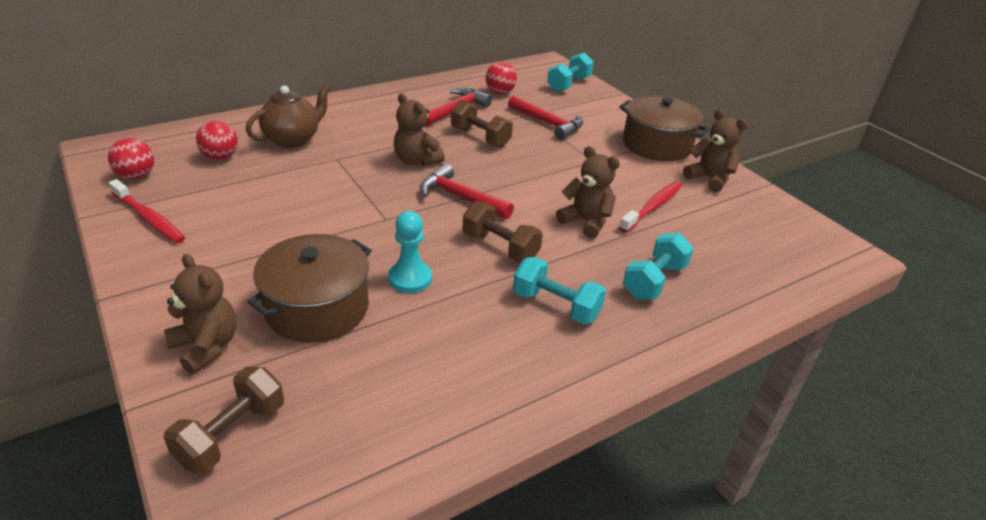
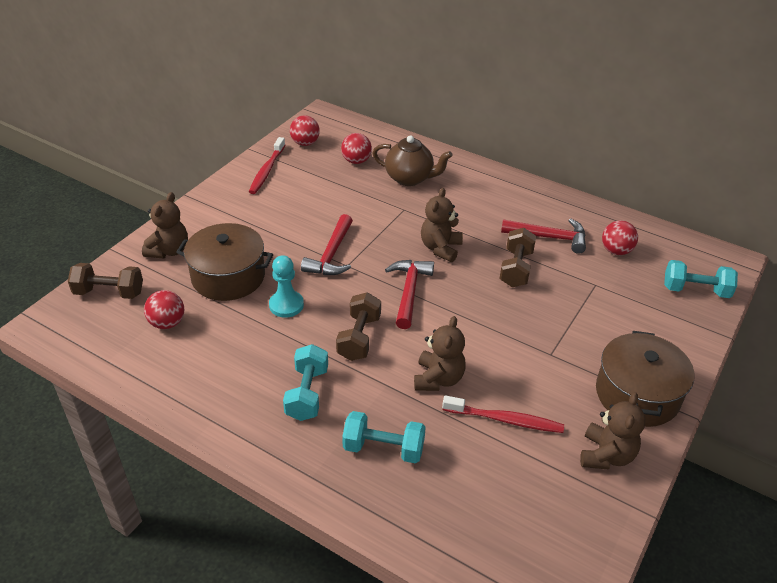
camera: 65 degrees right, 5 degrees up
(354, 387) = (167, 323): none -> red ball
(548, 123) = (590, 302): red hammer -> red hammer (331, 255)

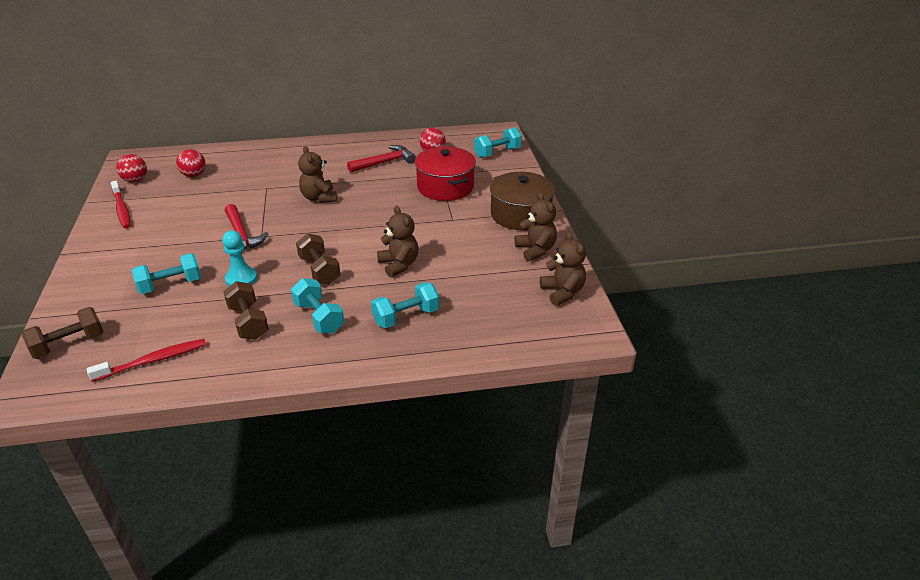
camera: 40 degrees left, 5 degrees down
(167, 323) = (152, 336): red ball -> none
(169, 250) = (93, 294): brown teddy bear -> brown teddy bear (562, 292)
(228, 276) = (170, 285): brown pot -> turquoise dumbbell
(409, 291) = (325, 230): red hammer -> none
(410, 178) = (249, 169): brown teapot -> none
(505, 420) = (463, 263): red toothbrush -> red toothbrush (153, 361)
(516, 269) = (382, 187): brown dumbbell -> brown dumbbell (248, 322)
(585, 306) = (445, 187): none -> red pot

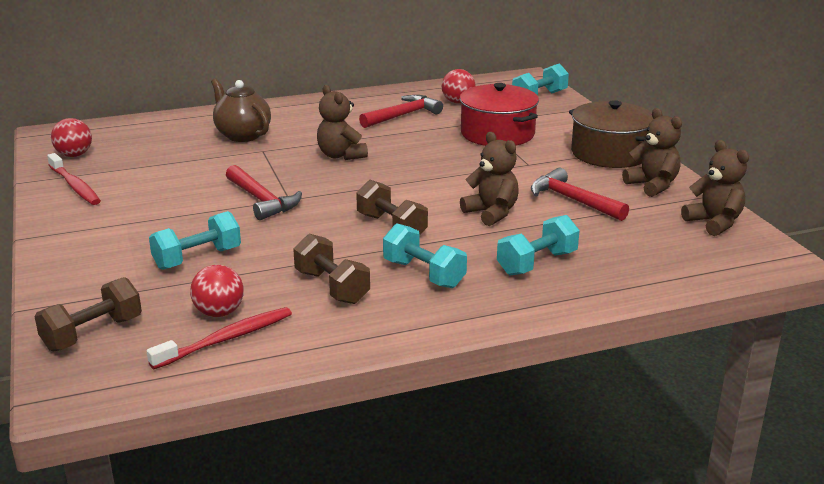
camera: 10 degrees left, 10 degrees down
(194, 175) = (154, 144): red ball -> red ball (219, 313)
(241, 279) = (292, 244): turquoise pawn -> none
(259, 172) = (242, 135): none -> brown teapot
(466, 258) = (572, 200): none -> red hammer

